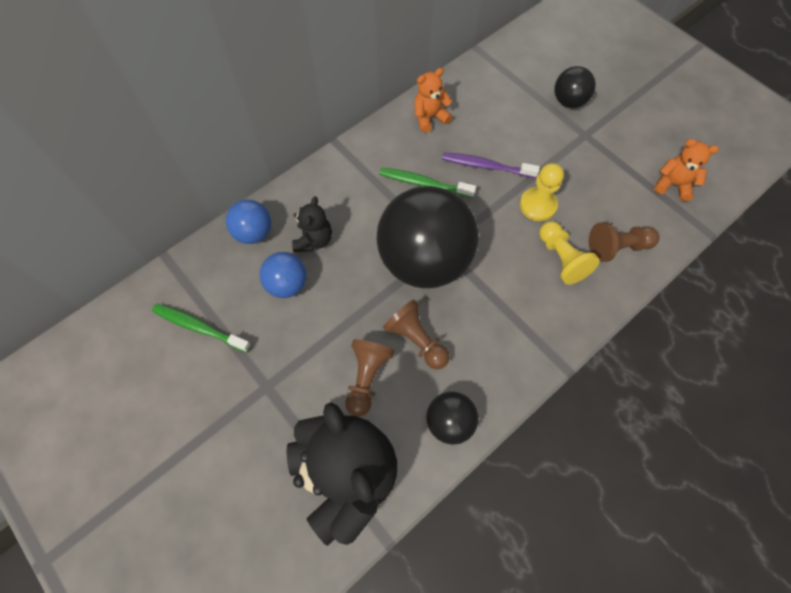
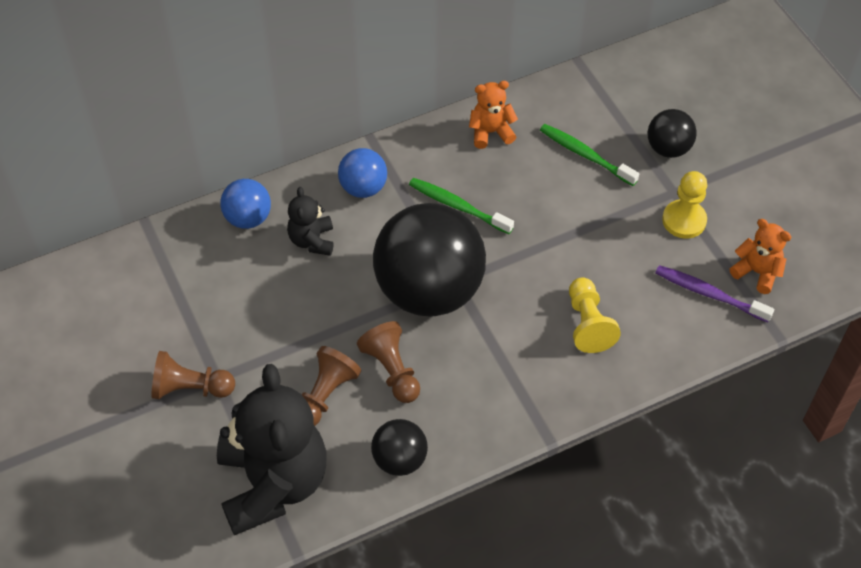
camera: 15 degrees right, 10 degrees down
(199, 327) = (162, 303): green toothbrush -> green toothbrush (585, 155)
(287, 284) = (269, 281): blue ball -> blue ball (363, 188)
(314, 240) = (312, 240): black teddy bear -> black teddy bear turned 150 degrees clockwise
(486, 166) = (538, 203): purple toothbrush -> purple toothbrush (709, 294)
(538, 205) = (583, 259): yellow pawn -> yellow pawn (684, 220)
(617, 247) = (659, 326): brown pawn -> brown pawn (191, 388)

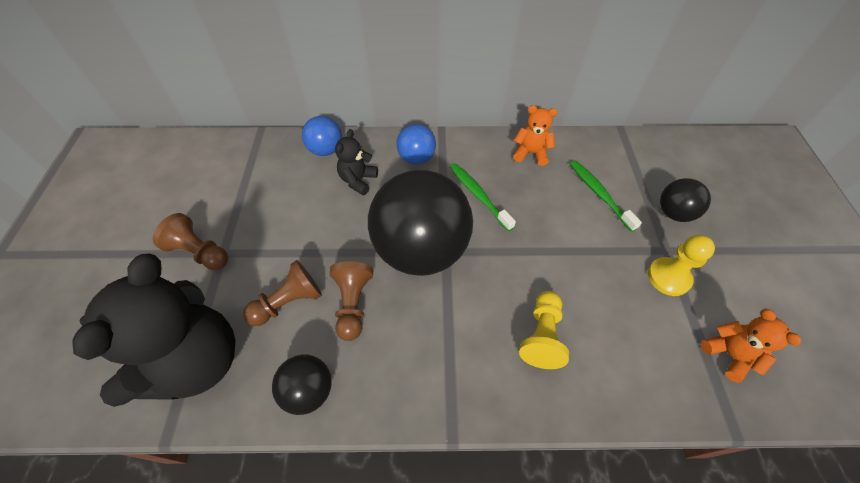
camera: 25 degrees right, 0 degrees up
(709, 294) = (672, 356): purple toothbrush -> none

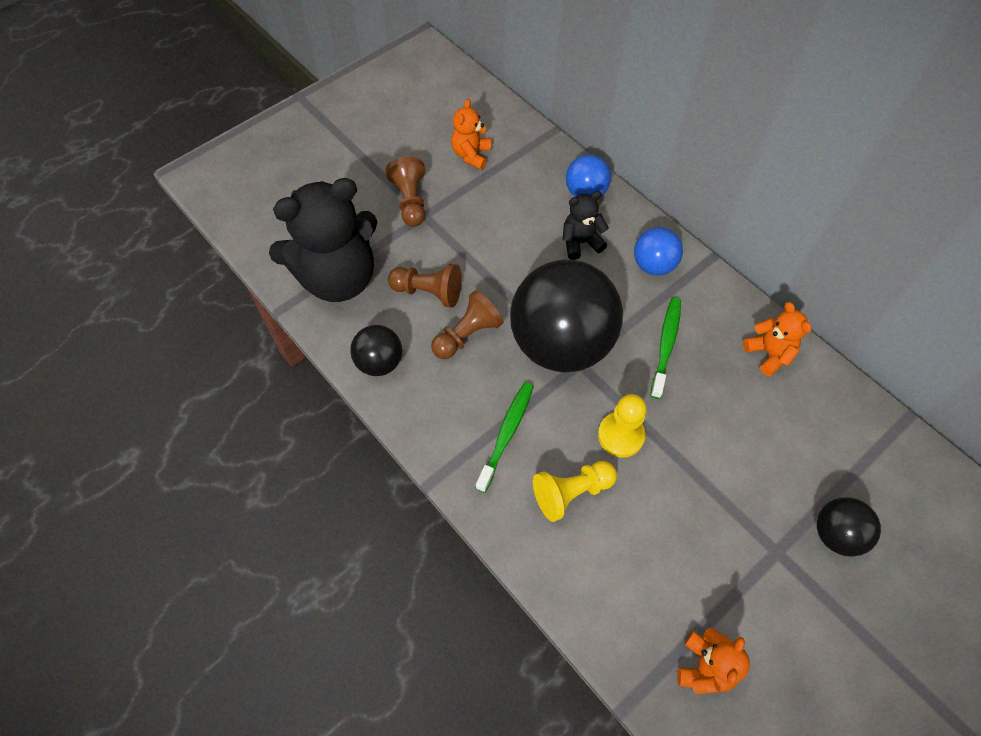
camera: 50 degrees right, 5 degrees up
(215, 186) = (471, 155): none -> orange teddy bear
(599, 194) = (784, 448): green toothbrush -> green toothbrush (506, 434)
(668, 277) = (742, 569): yellow pawn -> yellow pawn (621, 435)

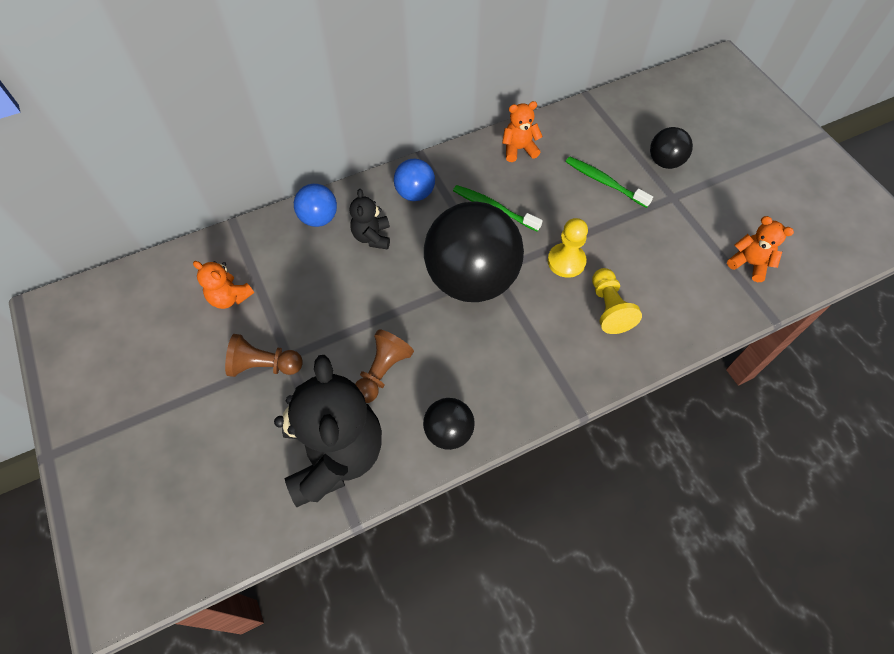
camera: 75 degrees left, 0 degrees up
(467, 335) = (440, 349): brown pawn -> none
(506, 434) = (547, 342): green toothbrush -> green toothbrush (604, 182)

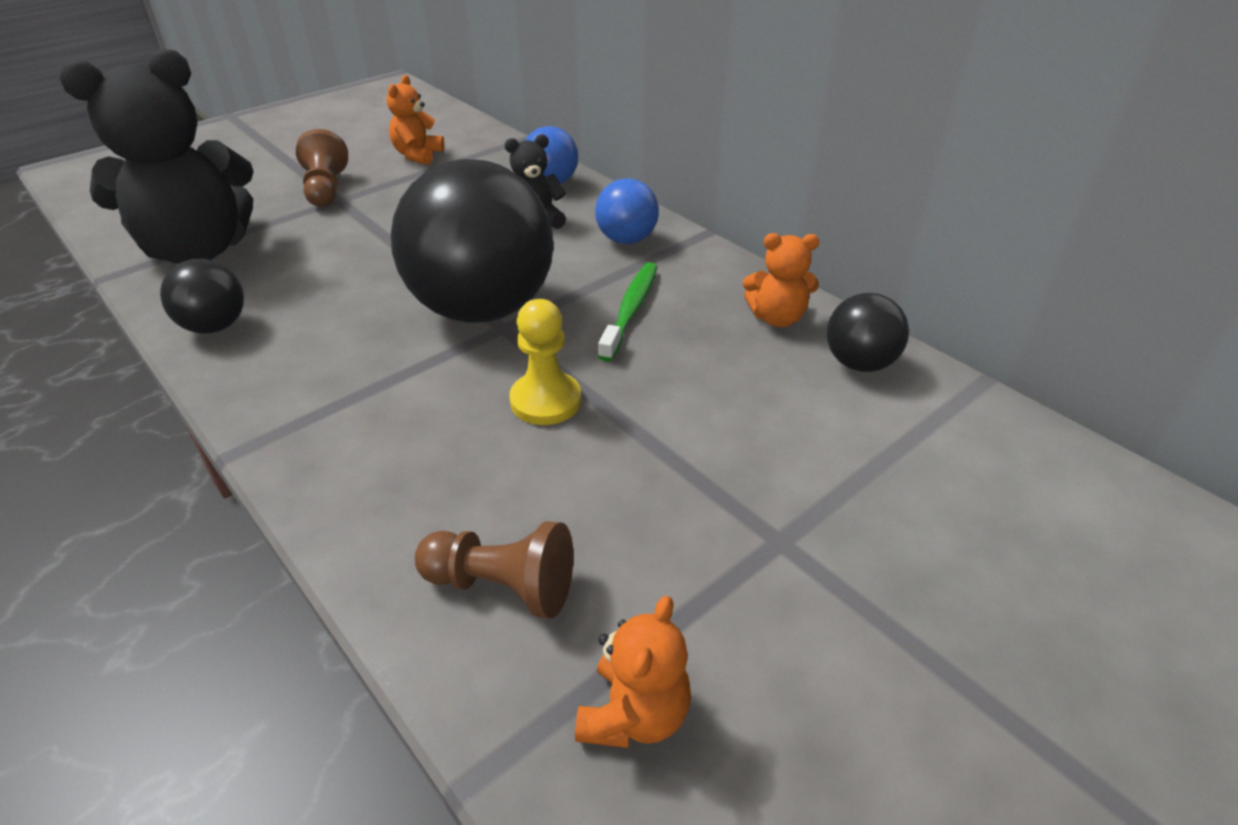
camera: 75 degrees right, 20 degrees down
(382, 372) = (315, 262): brown pawn -> brown pawn (502, 586)
(519, 149) = (777, 318): orange teddy bear -> orange teddy bear turned 120 degrees clockwise
(604, 182) = (761, 429): green toothbrush -> none
(609, 308) = (451, 466): yellow pawn -> none
(665, 162) = (879, 518): black ball -> black ball (859, 363)

